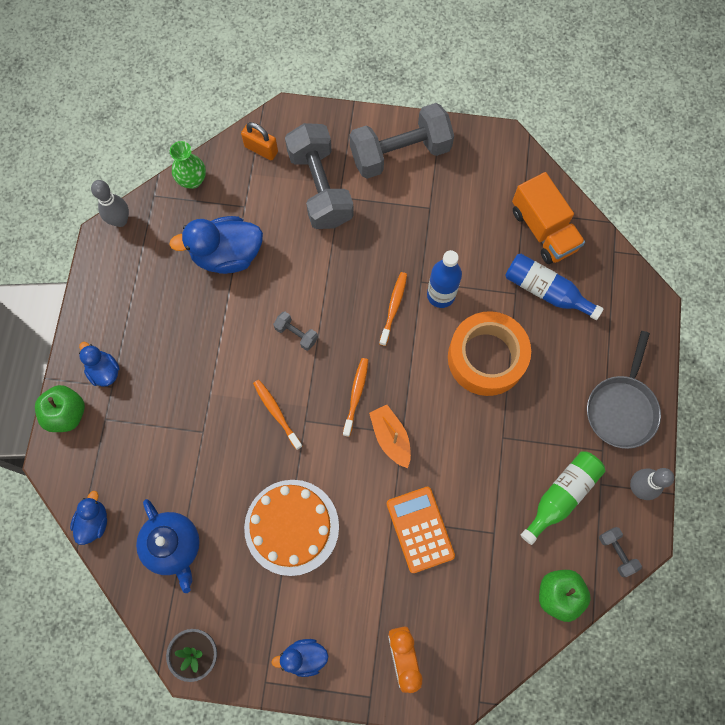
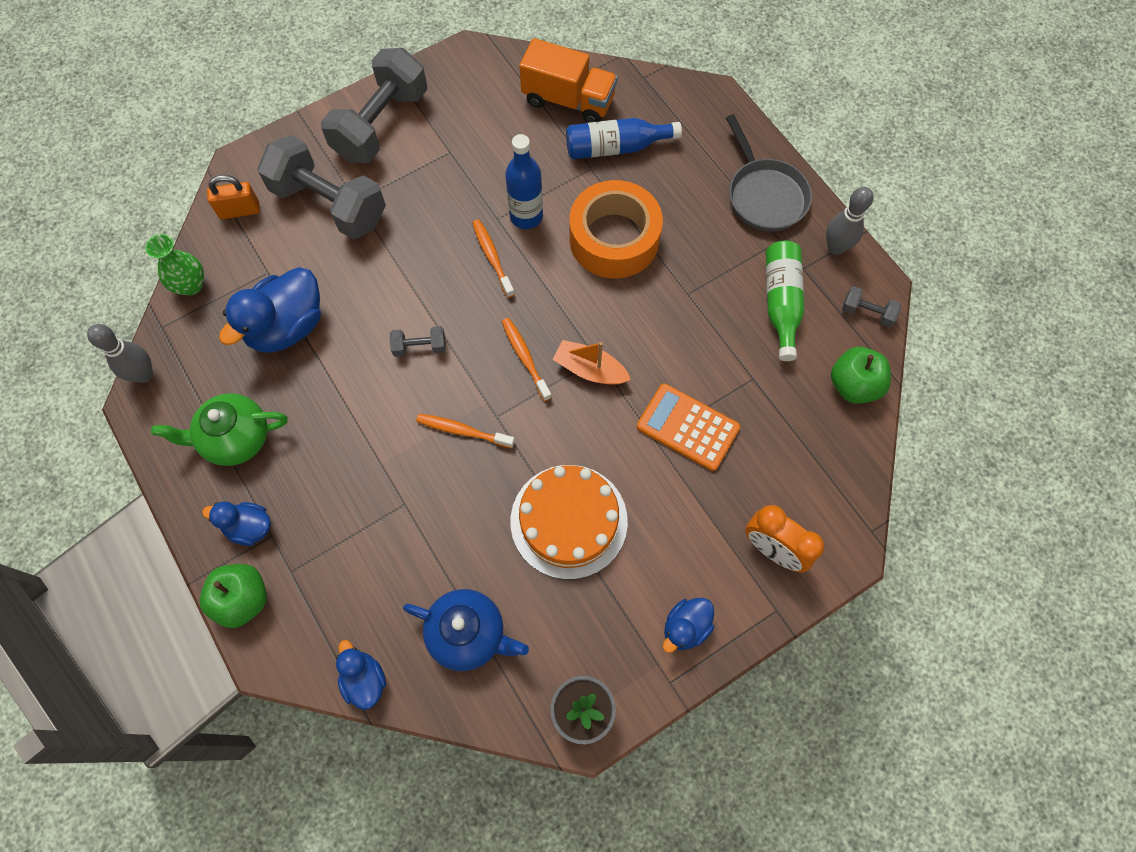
camera: 40 degrees left, 5 degrees down
(140, 306) = (235, 438): none -> green teapot

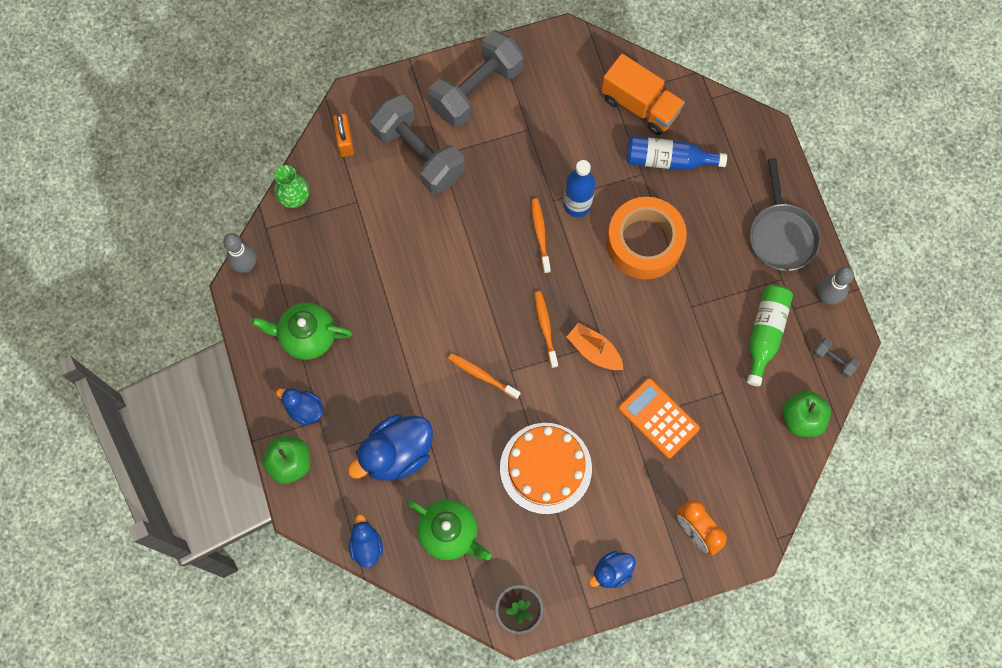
camera: 15 degrees right, 5 degrees up
(240, 210) = (345, 141): orange padlock -> orange padlock turned 75 degrees clockwise
(287, 327) = (363, 253): blue duck -> blue duck (396, 453)
(420, 347) = (464, 297): grey dumbbell -> none
(469, 634) = (449, 533): blue teapot -> green teapot

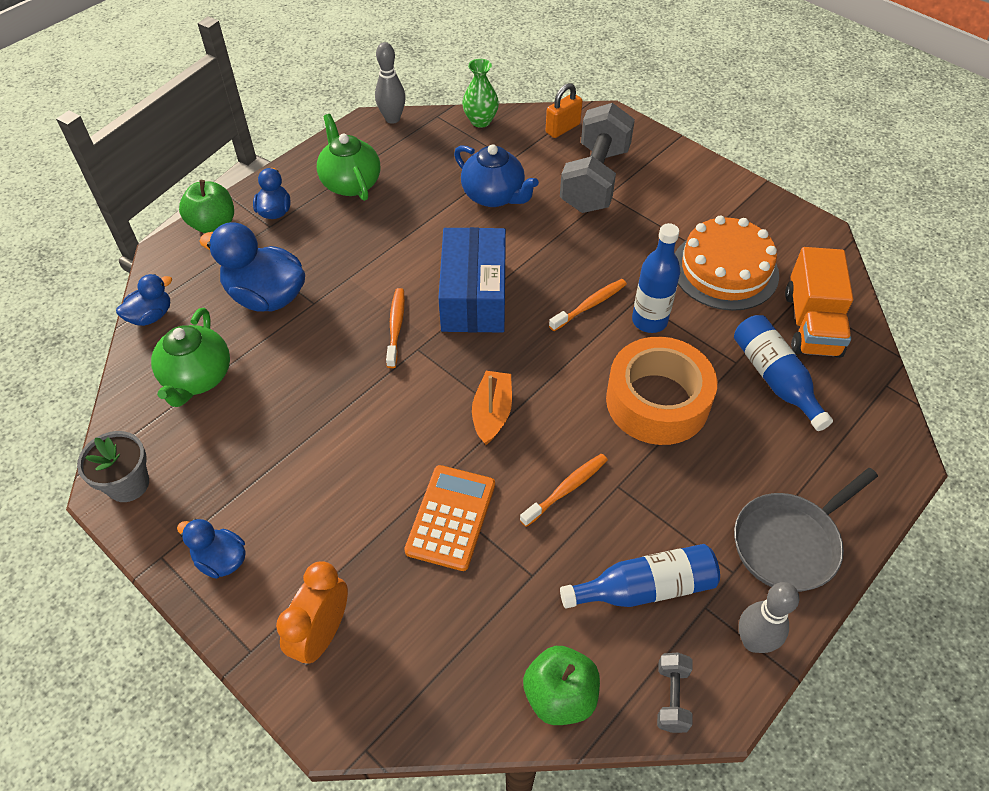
camera: 60 degrees right, 20 degrees down
(390, 236) = (494, 196): none -> blue teapot
(476, 89) = (698, 191): grey dumbbell -> none
(485, 307) = (474, 296): none -> blue box
(545, 327) = (488, 356): orange toothbrush -> orange toothbrush (566, 489)
(545, 468) = (321, 431): orange cake -> orange cake (725, 270)
(765, 334) = (645, 588): green bottle -> blue bottle

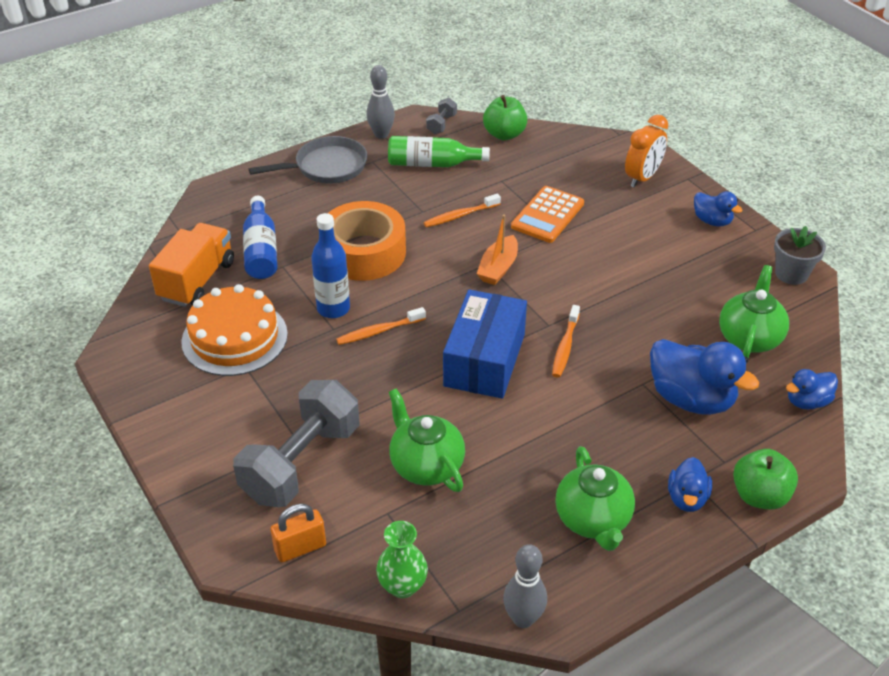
camera: 165 degrees left, 10 degrees down
(494, 196) = (426, 465): blue teapot -> green teapot
(645, 588) = (432, 164): blue bottle -> green bottle

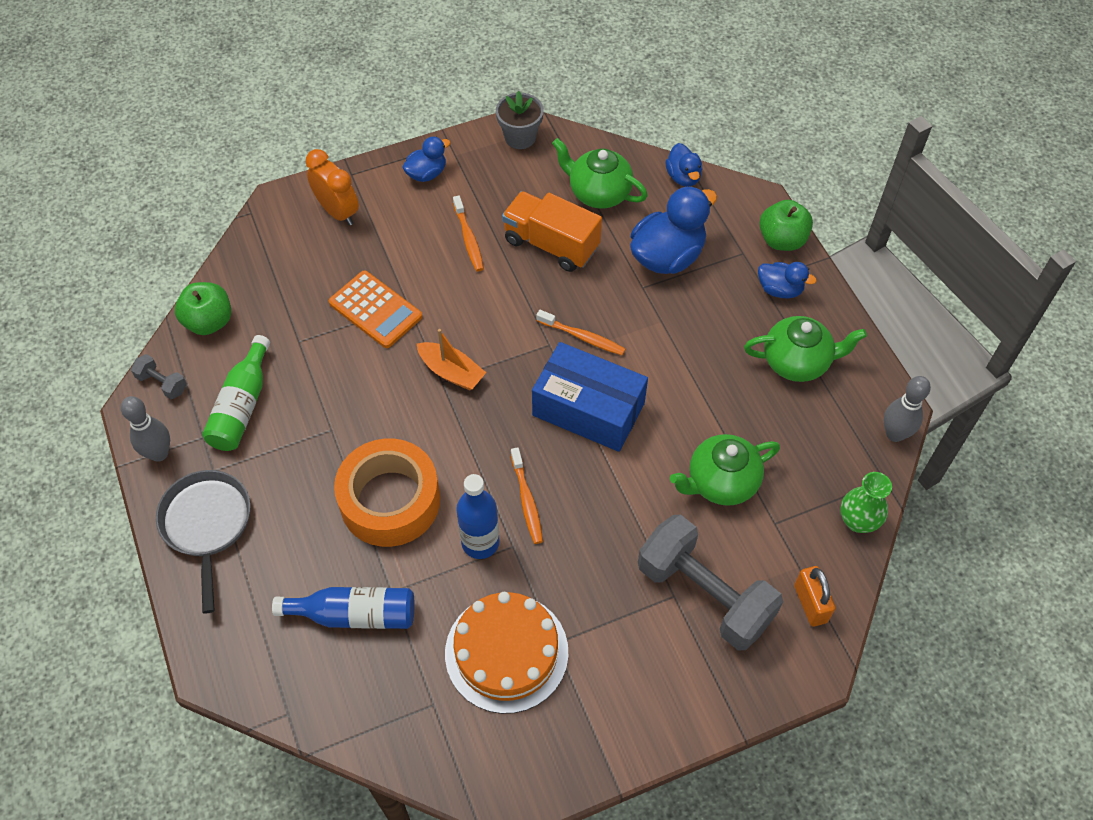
camera: 80 degrees left, 15 degrees up
(197, 280) = (394, 693): orange truck -> orange truck (551, 244)
(460, 215) = (351, 393): orange toothbrush -> orange toothbrush (468, 239)

